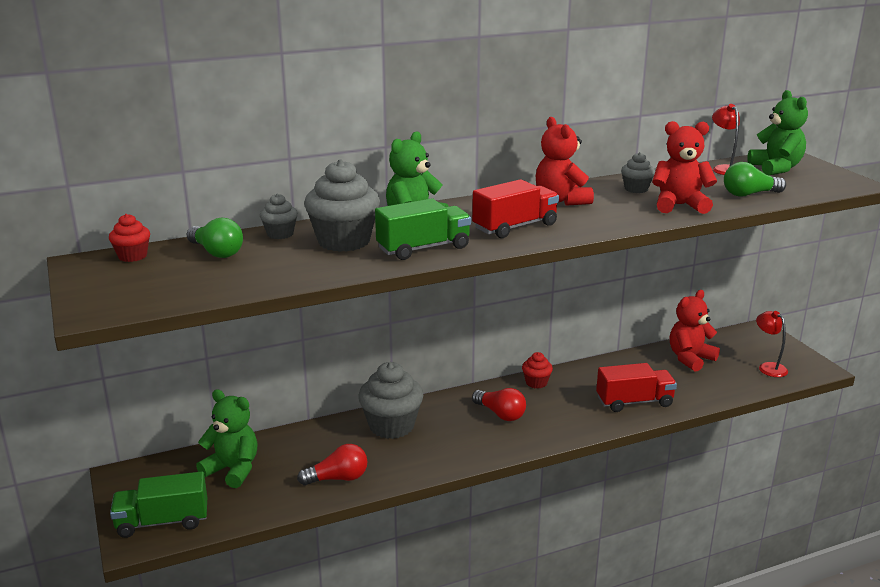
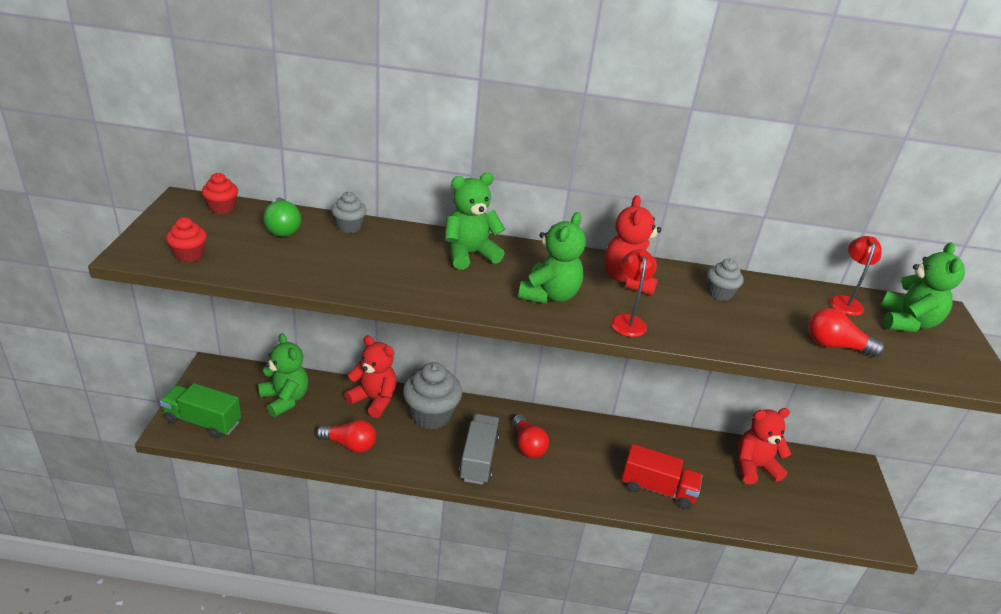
camera: 25 degrees right, 10 degrees up
(344, 241) = (388, 254): grey cupcake -> none
(423, 248) = (442, 288): green truck -> none
(468, 441) = (478, 459): none -> grey truck
(515, 227) = (549, 295): red truck -> green teddy bear
(536, 383) = (586, 427): red cupcake -> red cupcake (189, 255)
(679, 205) = (741, 331): red teddy bear -> red teddy bear (374, 399)
(749, 194) = (835, 346): green light bulb -> red light bulb
(768, 367) = (828, 513): red lamp -> red lamp (627, 321)

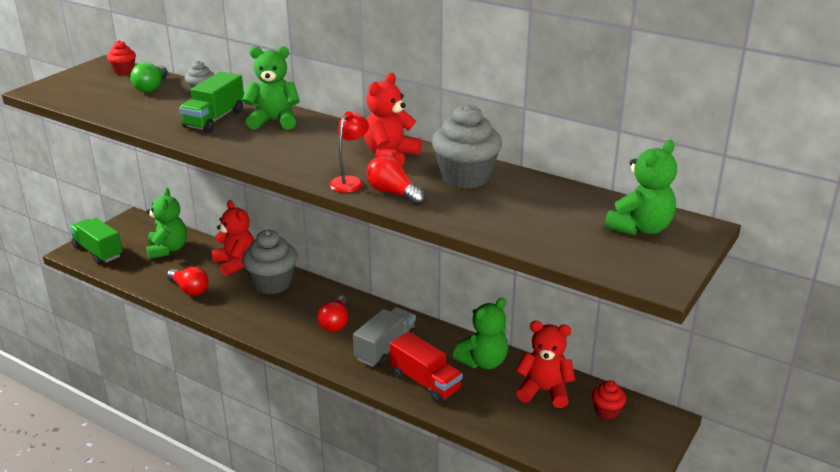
camera: 30 degrees right, 5 degrees down
(189, 255) = (69, 95): red cupcake -> red cupcake (607, 411)
(403, 262) = (214, 119): none -> green truck
(478, 459) = (283, 322): grey truck -> grey truck (385, 348)
(549, 295) = (305, 155): green teddy bear -> green teddy bear (483, 362)
(719, 293) = (466, 177): grey cupcake -> grey cupcake, size x1.94
(835, 346) = (529, 230): red light bulb -> red light bulb (393, 193)
(845, 302) = (593, 203): red lamp -> none

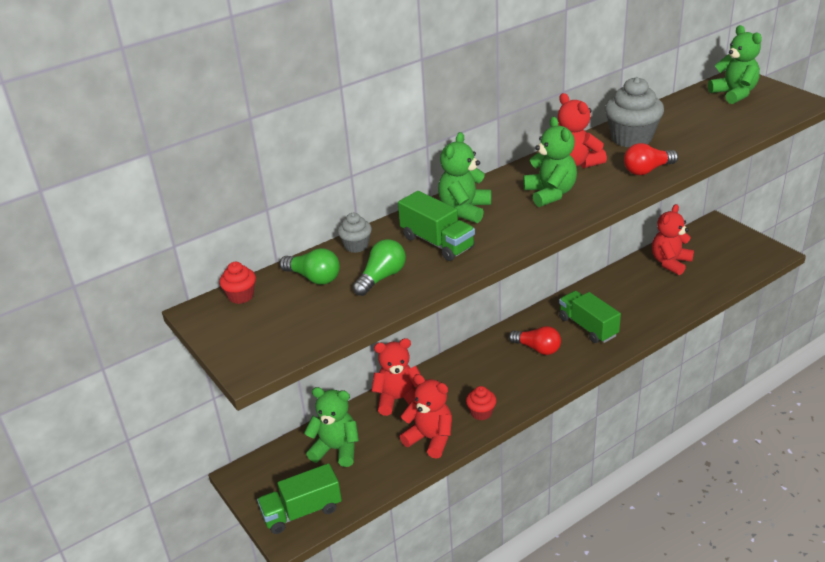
camera: 65 degrees left, 5 degrees up
(156, 109) = (381, 277): none -> green light bulb
(189, 289) = (430, 439): red light bulb -> red teddy bear
(272, 283) = (451, 379): grey cupcake -> none
(350, 181) = (617, 186): red lamp -> none
(385, 348) = (588, 327): grey truck -> green truck
(425, 382) = (642, 315): red truck -> none
(483, 362) = (625, 282): green teddy bear -> green teddy bear (550, 194)
(607, 411) = (701, 243): red cupcake -> red cupcake (481, 413)

